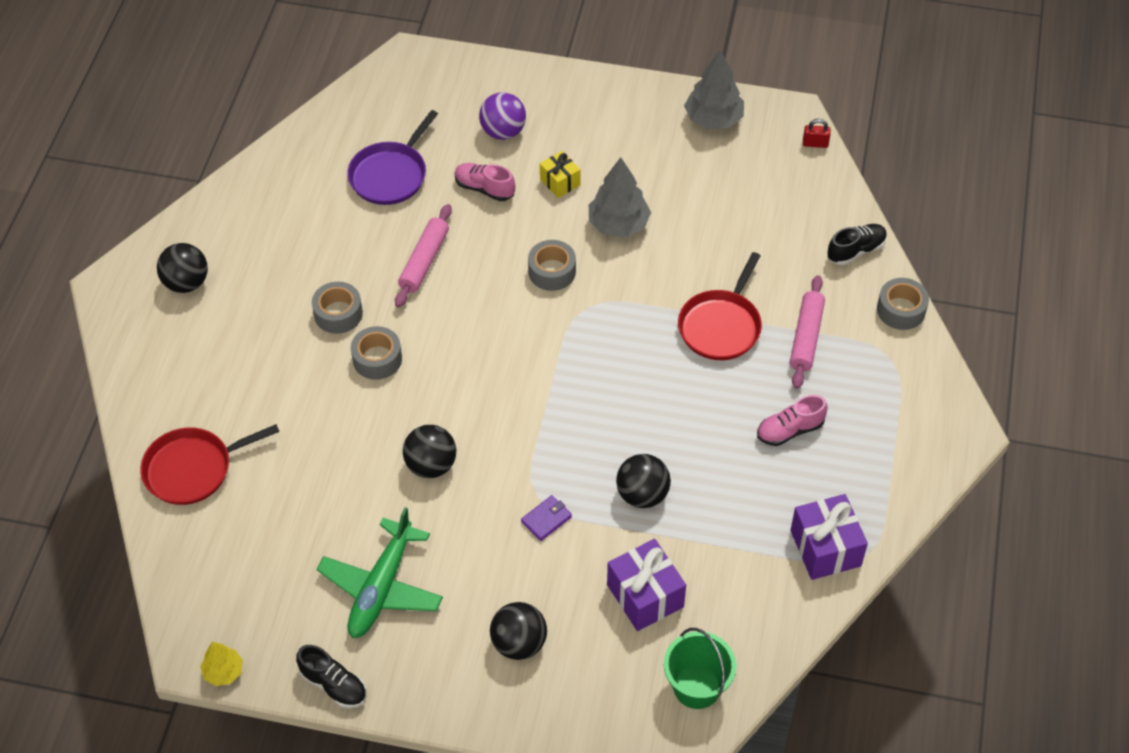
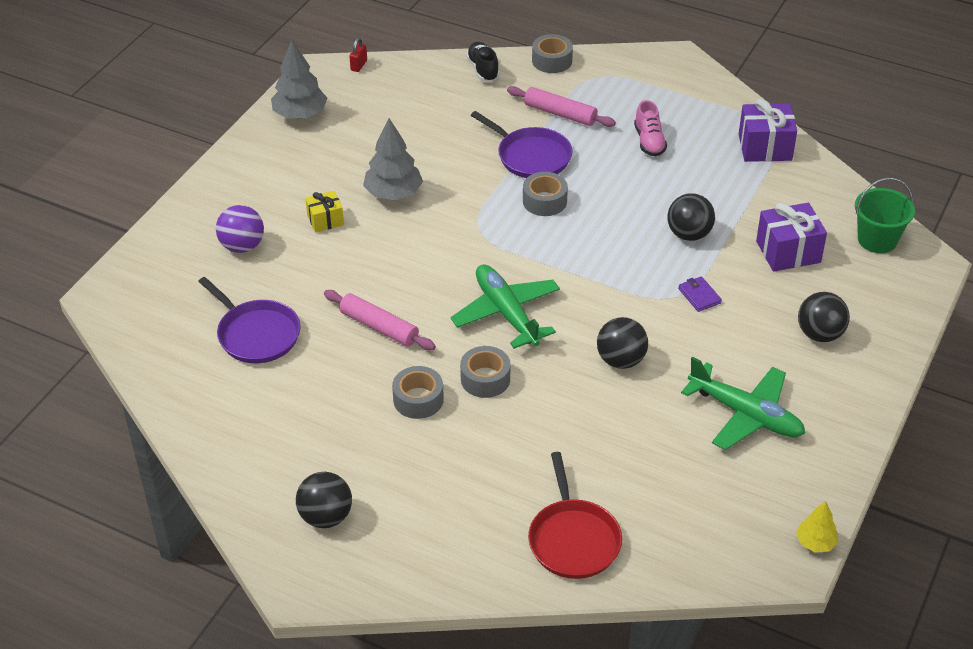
camera: 75 degrees left, 10 degrees down
(334, 685) = (842, 463): black shoe -> none
(472, 356) = (506, 313): none -> green plane
(484, 188) = (308, 271): pink shoe -> none
(552, 271) = (429, 244): grey tape -> grey tape (544, 201)
(721, 326) = (531, 156): red pan -> purple pan

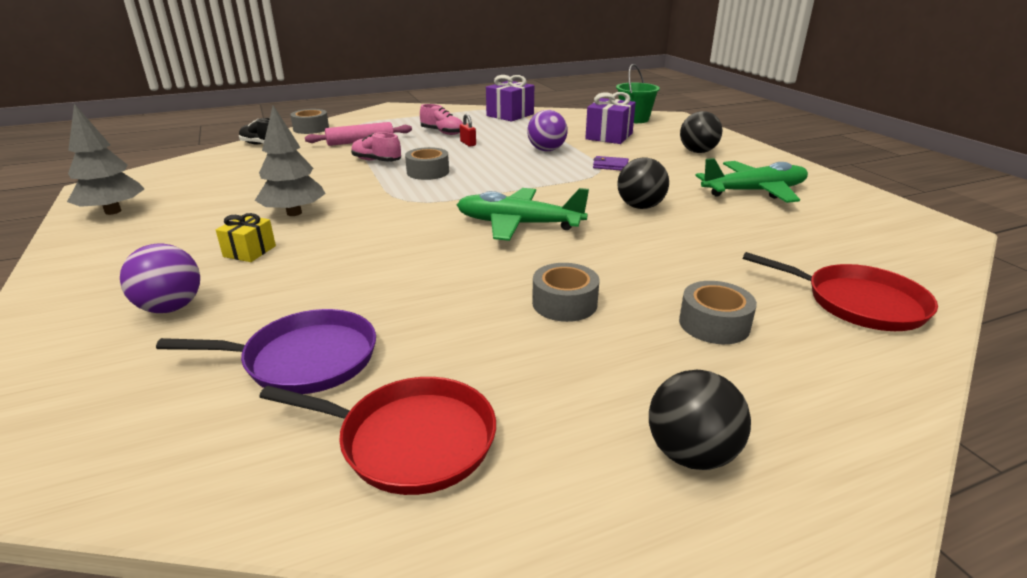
camera: 50 degrees left, 15 degrees down
(240, 415) = (410, 440): none -> red pan
(359, 65) = (139, 173): red padlock -> red padlock (468, 143)
(379, 327) = (433, 283): pink rolling pin -> none
(485, 379) = (584, 261): grey tape -> grey tape (714, 324)
(531, 156) = (376, 161): purple pan -> pink shoe
(689, 234) = (546, 150): black ball -> purple ball
(815, 543) = (923, 216): yellow tree -> none

